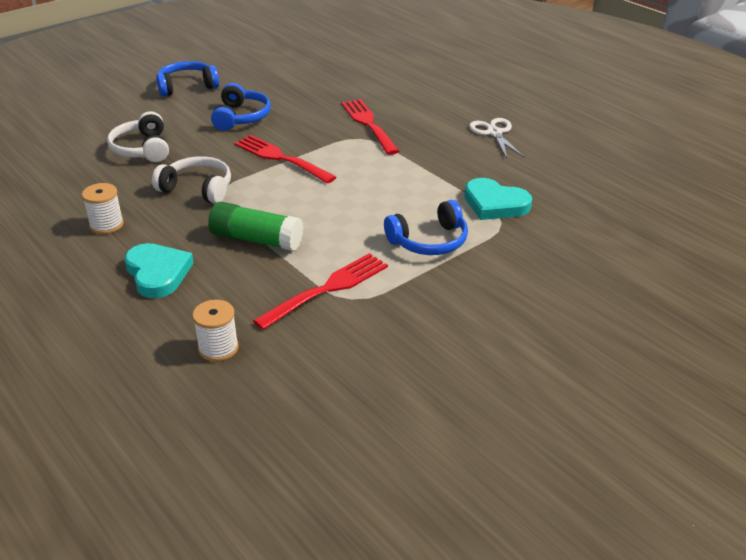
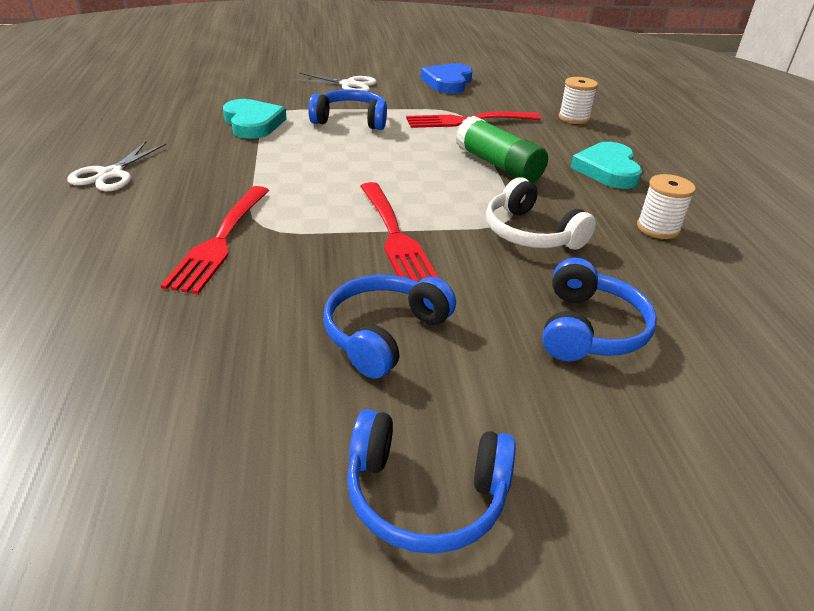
camera: 150 degrees left, 0 degrees up
(142, 149) = (589, 329): white headphones -> blue headphones
(414, 358) = (448, 82): none -> blue heart
(506, 296) = (348, 85): none -> white scissors

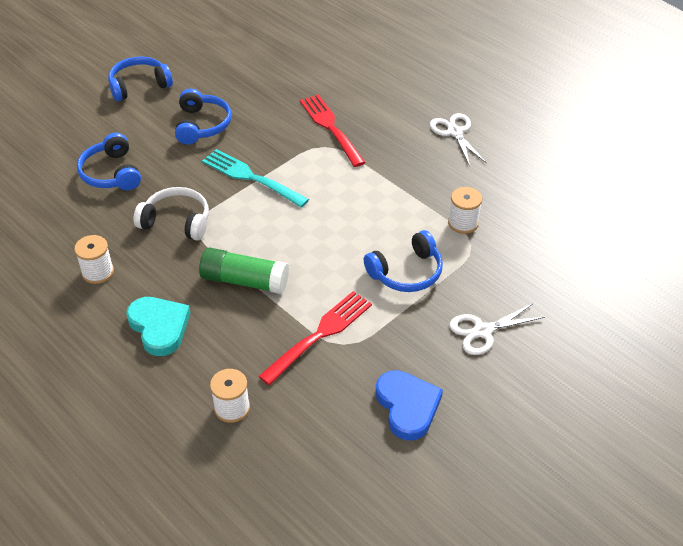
camera: 145 degrees right, 10 degrees up
(253, 123) = (463, 223): turquoise heart -> white spool
(394, 235) = (251, 177): red fork -> turquoise fork

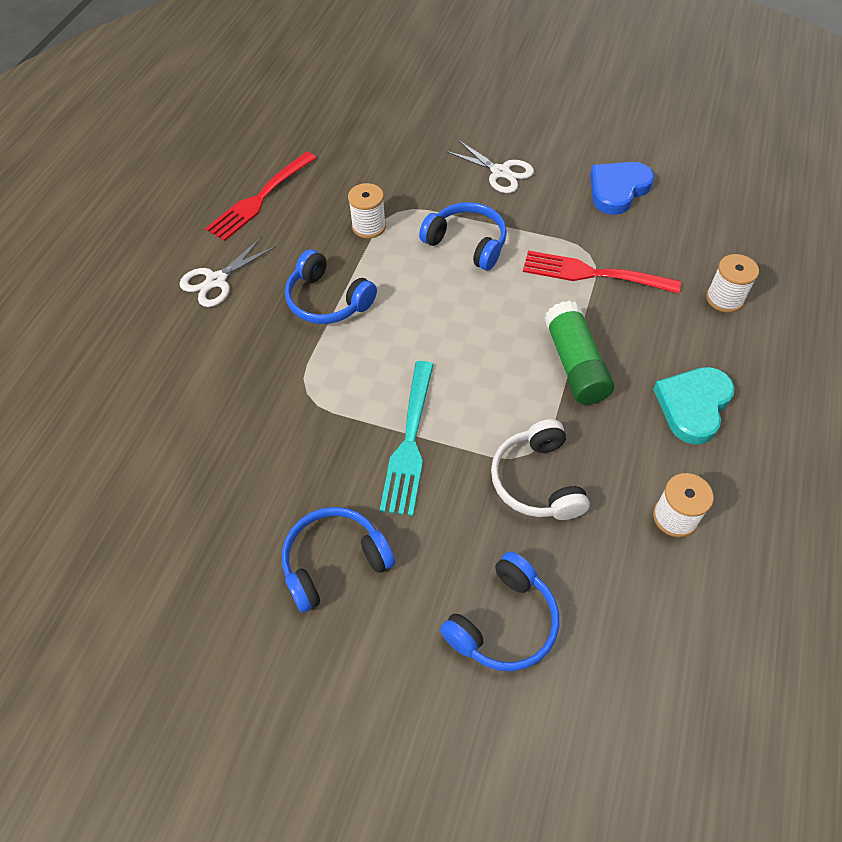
camera: 115 degrees left, 10 degrees up
(139, 85) = (278, 726): blue headphones -> blue headphones (328, 300)
(331, 127) = (265, 402): red fork -> red fork (260, 198)

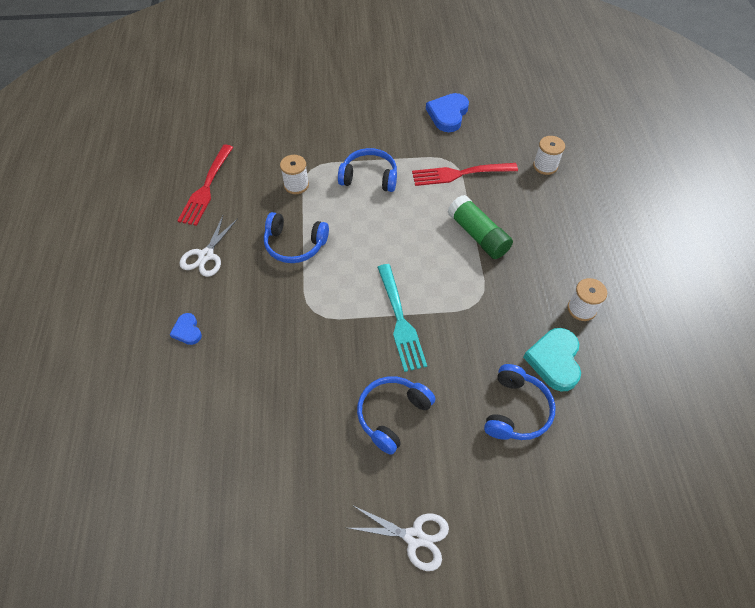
camera: 25 degrees left, 0 degrees up
(147, 364) = (187, 331): none -> blue heart
(500, 172) = (367, 123): white scissors -> white scissors (414, 537)
(537, 481) = (492, 316): white headphones -> none
(693, 406) = (559, 238): turquoise heart -> turquoise heart (554, 360)

